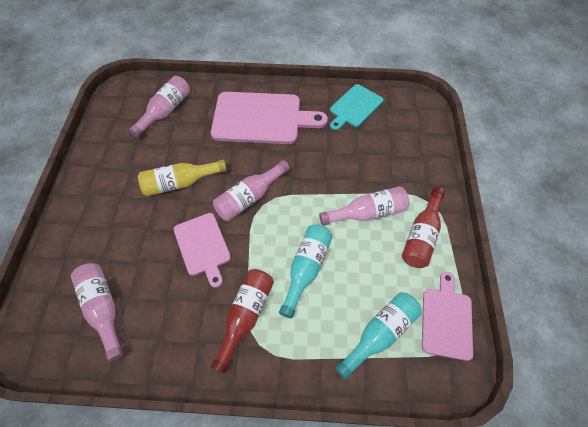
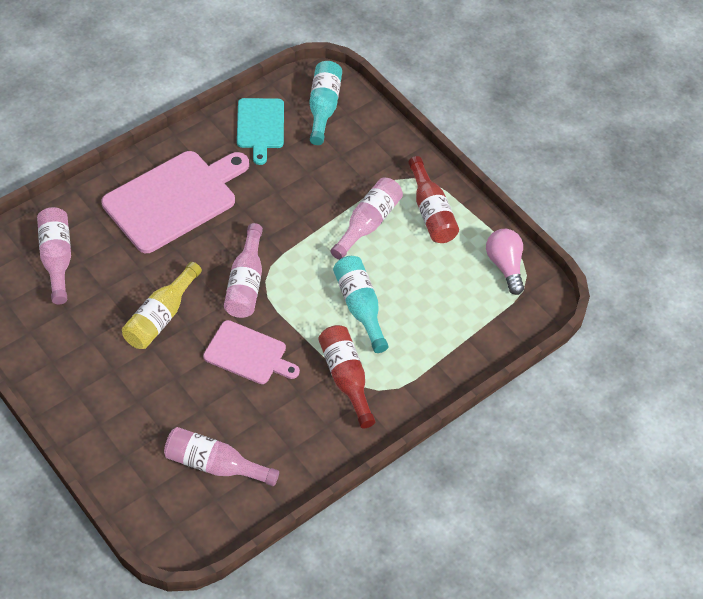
camera: 45 degrees left, 5 degrees down
(380, 334) = (464, 313): turquoise bottle -> turquoise bottle (323, 107)
(446, 319) = (505, 266): pink cutting board -> pink light bulb

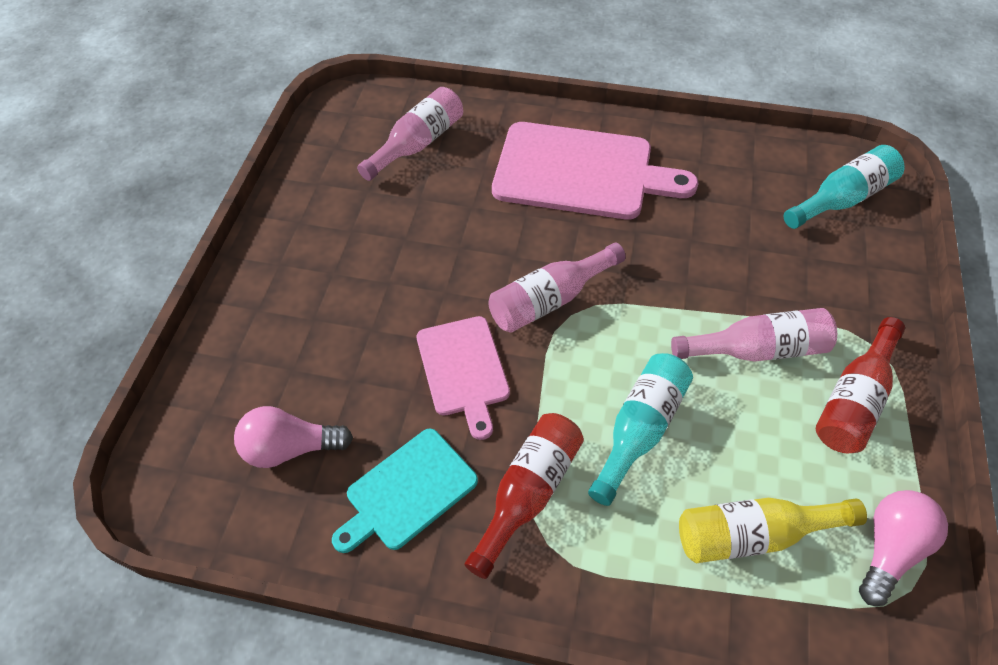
camera: 55 degrees right, 0 degrees up
(161, 316) = (433, 262): yellow bottle -> yellow bottle (754, 535)
(214, 464) = (290, 448): pink bottle -> pink light bulb
(260, 126) = (748, 170): turquoise cutting board -> turquoise cutting board (407, 492)

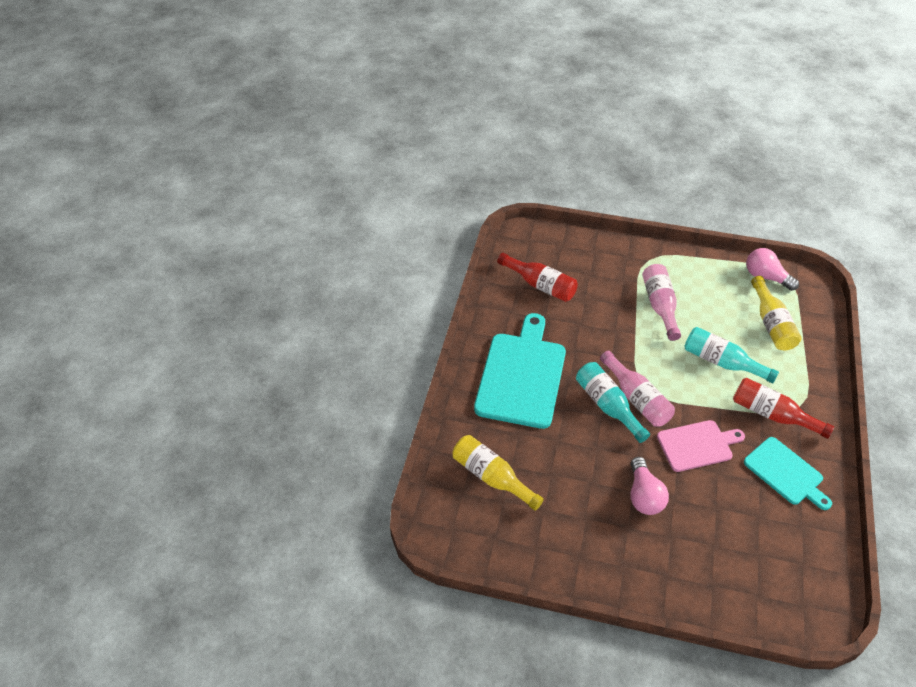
camera: 90 degrees left, 5 degrees down
(290, 448) = (772, 539): pink light bulb -> pink light bulb (644, 495)
(417, 144) = (492, 477): pink bottle -> yellow bottle
(581, 172) = (522, 375): pink cutting board -> turquoise cutting board
(842, 199) = (543, 251): turquoise bottle -> turquoise bottle (607, 405)
(854, 400) = (685, 273): red bottle -> red bottle (540, 285)

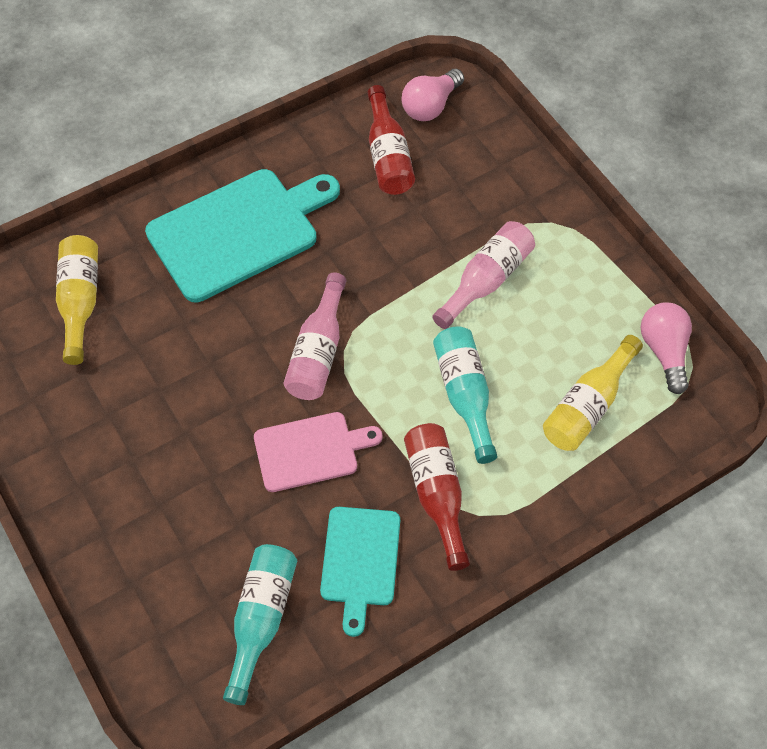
camera: 45 degrees right, 10 degrees up
(607, 405) = (279, 333): turquoise bottle -> turquoise bottle (261, 619)
(644, 495) = (188, 446): pink light bulb -> pink light bulb (430, 106)
(697, 445) = (311, 451): pink cutting board -> pink cutting board turned 45 degrees counterclockwise

